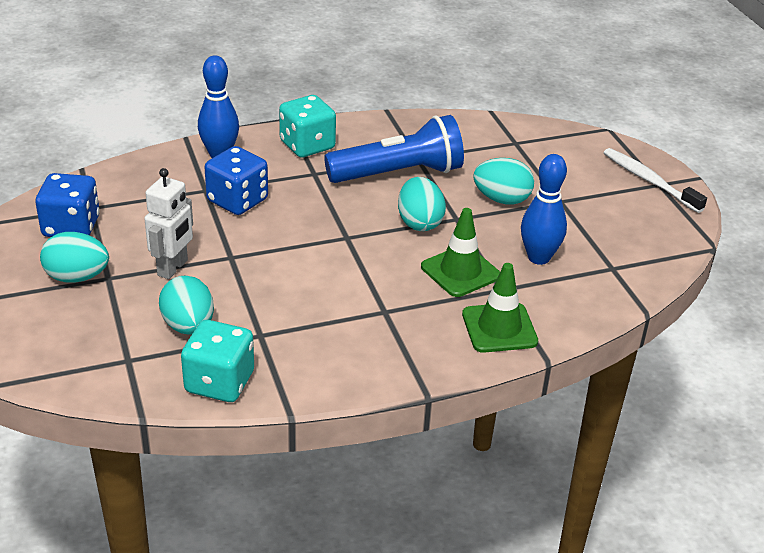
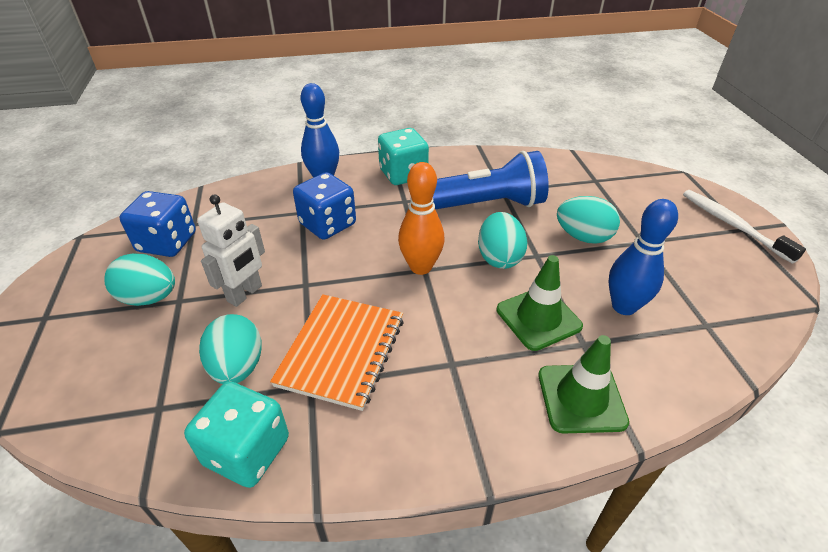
camera: 10 degrees right, 5 degrees up
(282, 308) = (342, 351): none -> orange notebook
(343, 235) = (421, 267): none -> orange bowling pin

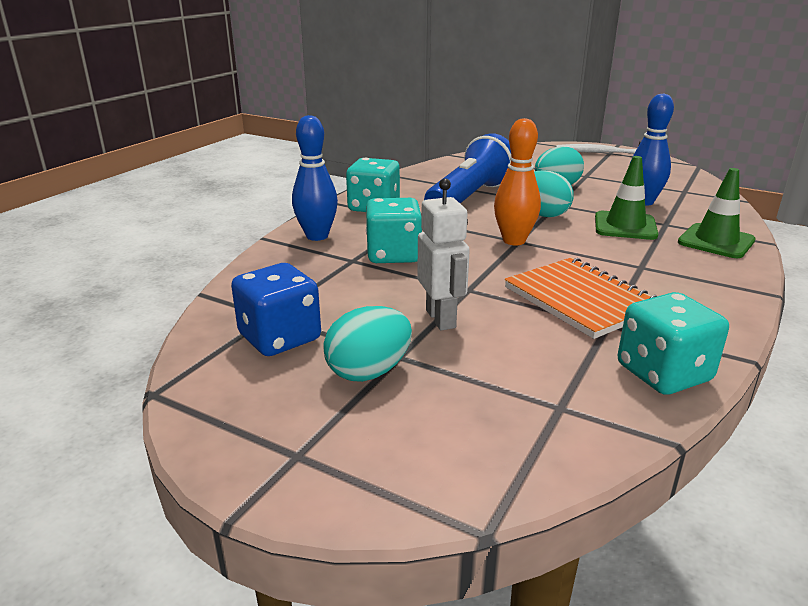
camera: 50 degrees left, 15 degrees down
(237, 367) = (547, 350): turquoise egg -> none
(327, 224) = (393, 255): blue dice -> turquoise dice

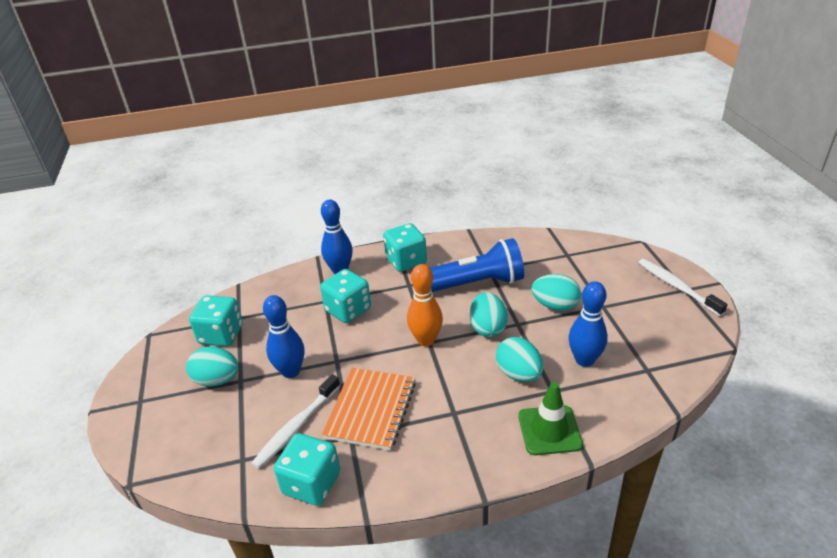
camera: 50 degrees right, 10 degrees up
(280, 338) = (221, 335): blue dice -> turquoise dice
(441, 319) = (291, 371): white robot -> blue bowling pin
(548, 349) = (296, 426): none -> white toothbrush
(625, 226) = (518, 374): green traffic cone -> turquoise egg

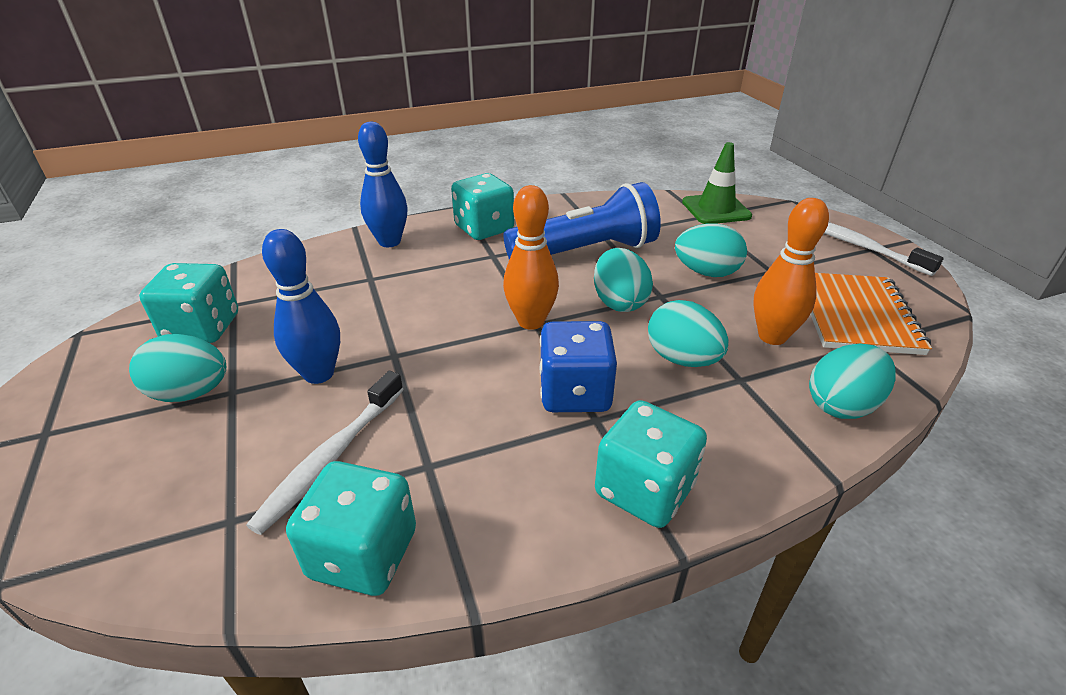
camera: 10 degrees left, 0 degrees up
(348, 310) = (406, 288): turquoise dice -> turquoise dice (644, 490)
(371, 410) = (458, 423): orange notebook -> orange notebook (856, 315)
(444, 394) = (575, 393): none -> blue dice
(549, 430) = (755, 436): green traffic cone -> green traffic cone (716, 209)
(584, 360) = (772, 336): blue bowling pin -> orange bowling pin
(612, 413) = (841, 405): none -> turquoise egg

